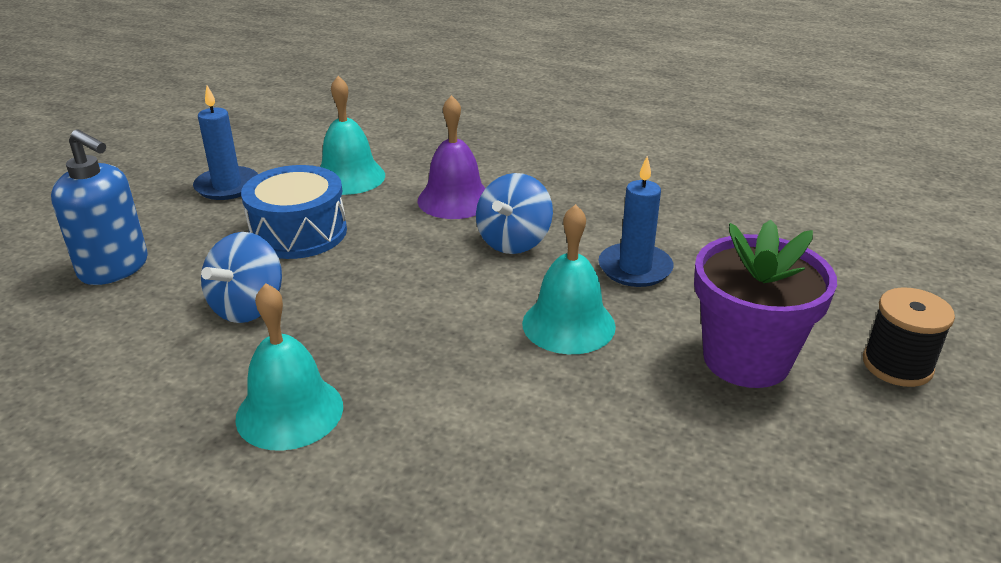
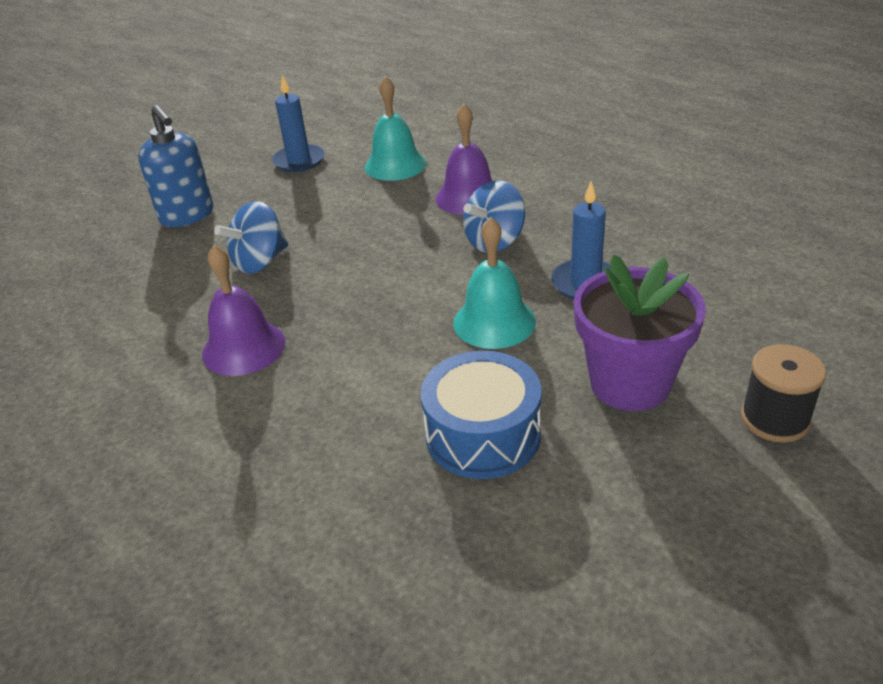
camera: 25 degrees right, 5 degrees up
(289, 412) = (243, 348): turquoise bell -> purple bell
(298, 232) = (329, 207): blue drum -> blue drum (483, 434)

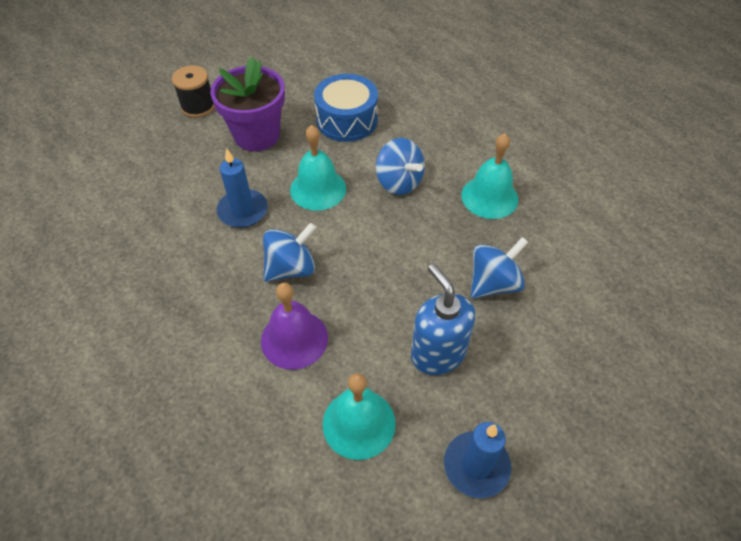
camera: 175 degrees left, 15 degrees up
(187, 216) = (585, 372): blue soap dispenser -> blue soap dispenser (437, 354)
(243, 348) = (489, 197): purple bell -> turquoise bell
(377, 347) = (399, 182): none -> blue spinning top

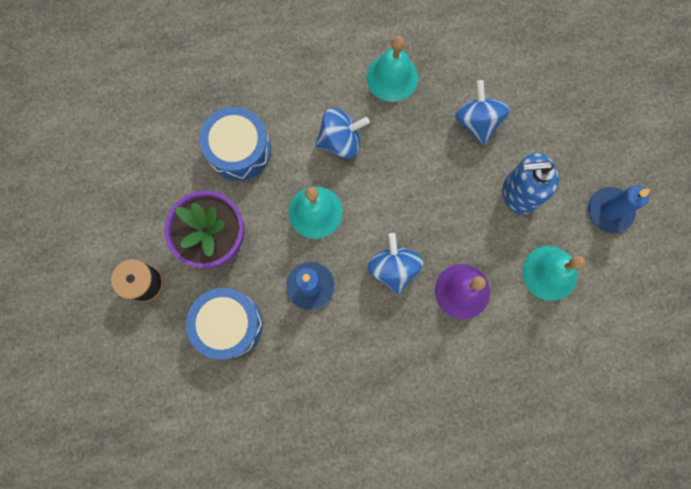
camera: 65 degrees left, 25 degrees up
(182, 168) = (229, 324): none -> blue drum

